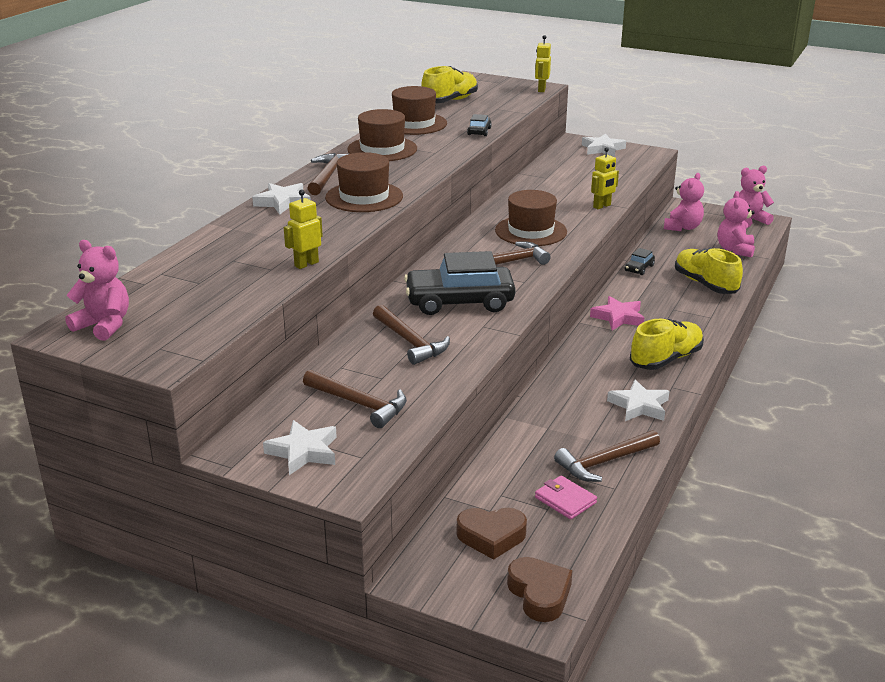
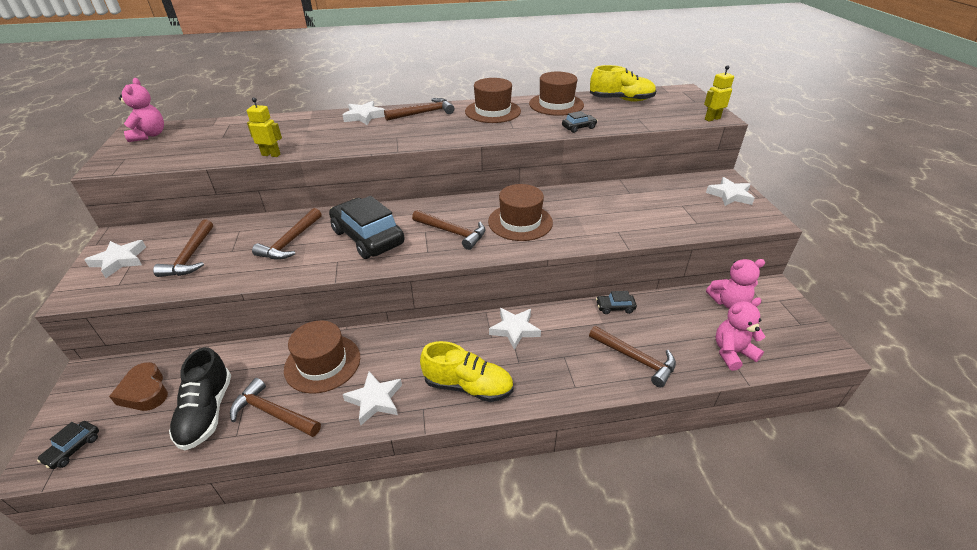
camera: 55 degrees right, 10 degrees up
(364, 197) = (400, 134): brown hat -> brown hat (322, 363)
(539, 594) = (73, 449): brown heart -> black car
(565, 500) = (207, 412): pink wallet -> black shoe
(602, 206) = (612, 236): yellow robot -> none
(618, 317) = (514, 329): pink star -> white star
(705, 284) = (635, 359): yellow shoe -> brown hammer
(749, 220) = (811, 339): pink teddy bear -> none

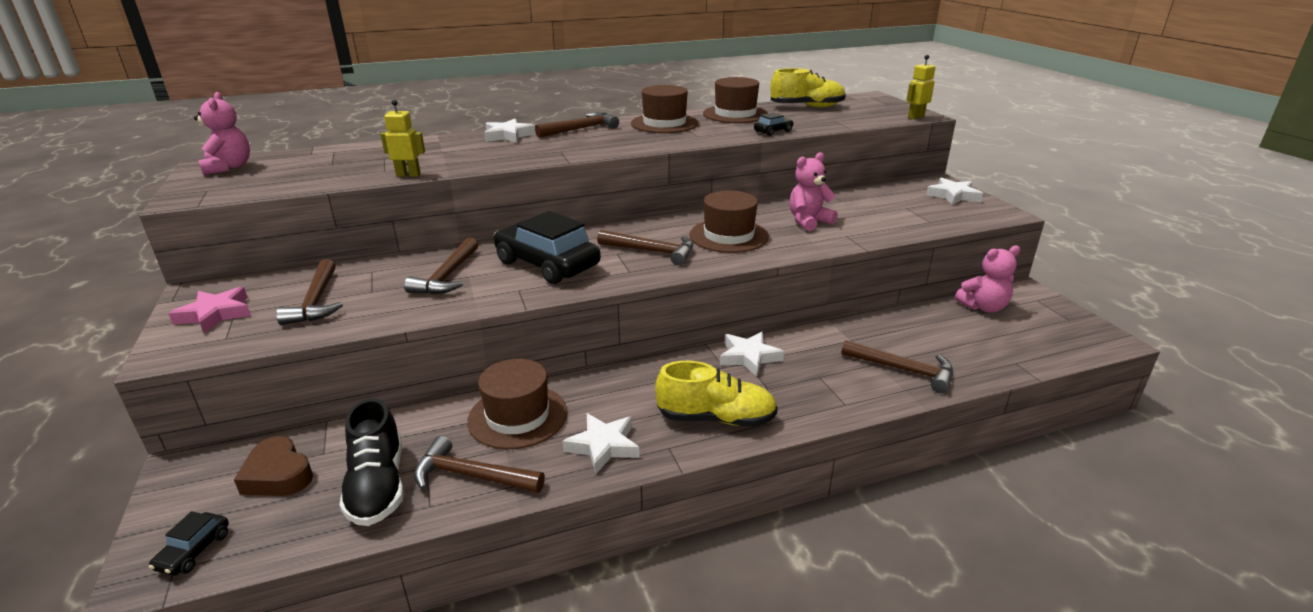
camera: 10 degrees left, 10 degrees down
(120, 260) = (215, 314): white star -> pink star
(615, 307) = (858, 324): black car -> none
(732, 353) = (1008, 353): pink teddy bear -> pink teddy bear (808, 221)

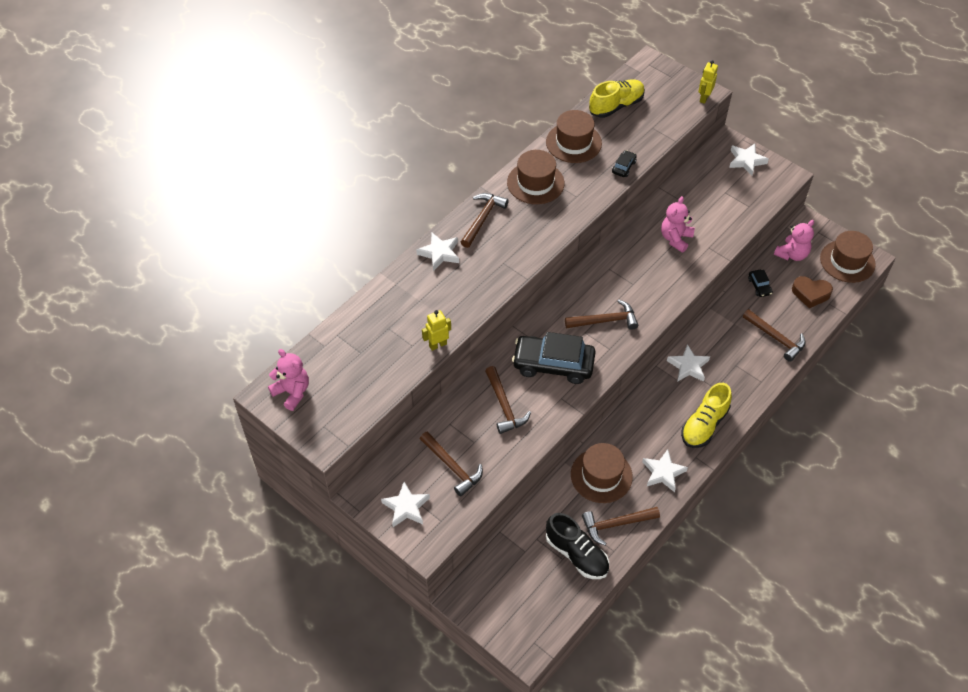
camera: 30 degrees left, 25 degrees up
(194, 551) = (532, 631): black car -> black car (759, 286)
(215, 314) = (406, 507): pink star -> white star
(278, 475) = (518, 575): brown heart -> brown heart (810, 294)
(716, 418) = (704, 425): yellow shoe -> yellow shoe turned 150 degrees clockwise
(728, 236) = (638, 280): brown hat -> brown hat (847, 261)
(903, 370) = (776, 338): brown hammer -> brown hammer turned 45 degrees clockwise

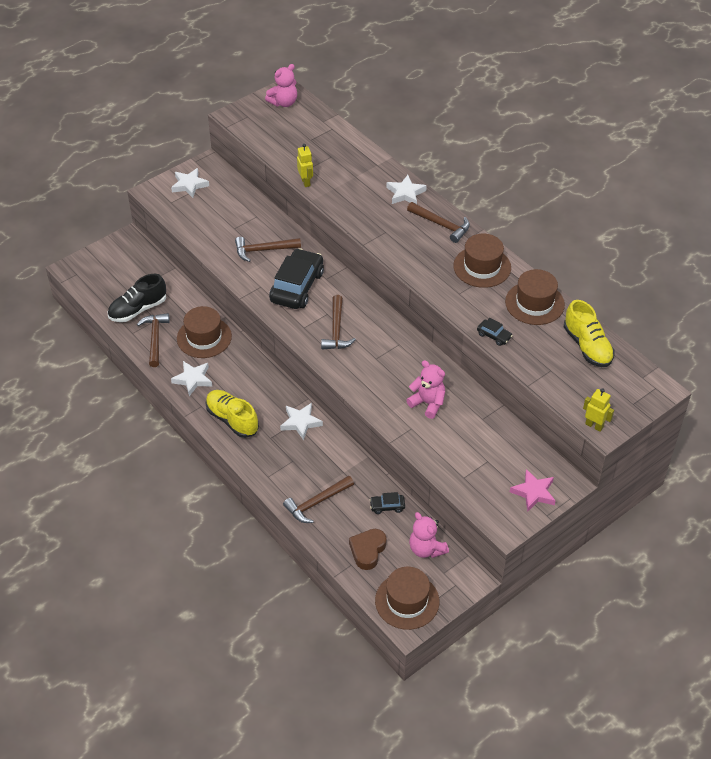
camera: 100 degrees right, 5 degrees down
(452, 467) = (215, 213): brown hammer -> none
(746, 161) = (533, 492): white star -> pink star

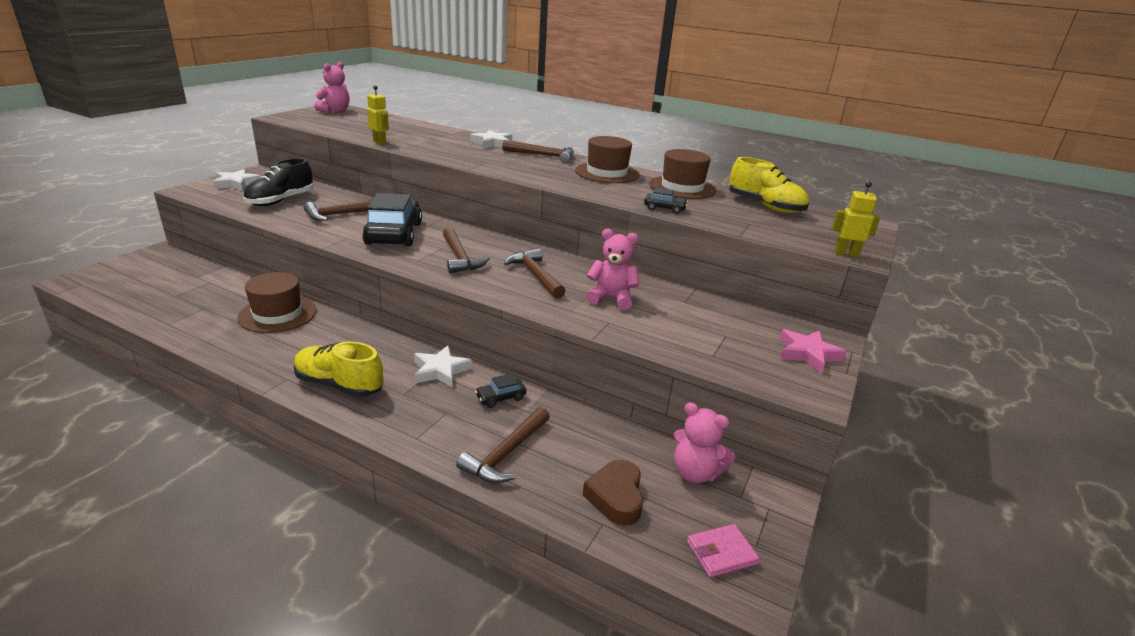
camera: 25 degrees left, 20 degrees down
(138, 309) = (176, 302): black shoe -> black shoe (281, 200)
(155, 338) = (204, 324): brown hammer -> brown hammer (535, 275)
(193, 379) = (268, 354): white star -> none
(387, 506) = (608, 435): black car -> black car (500, 398)
(407, 601) = (721, 553): brown hat -> pink wallet

